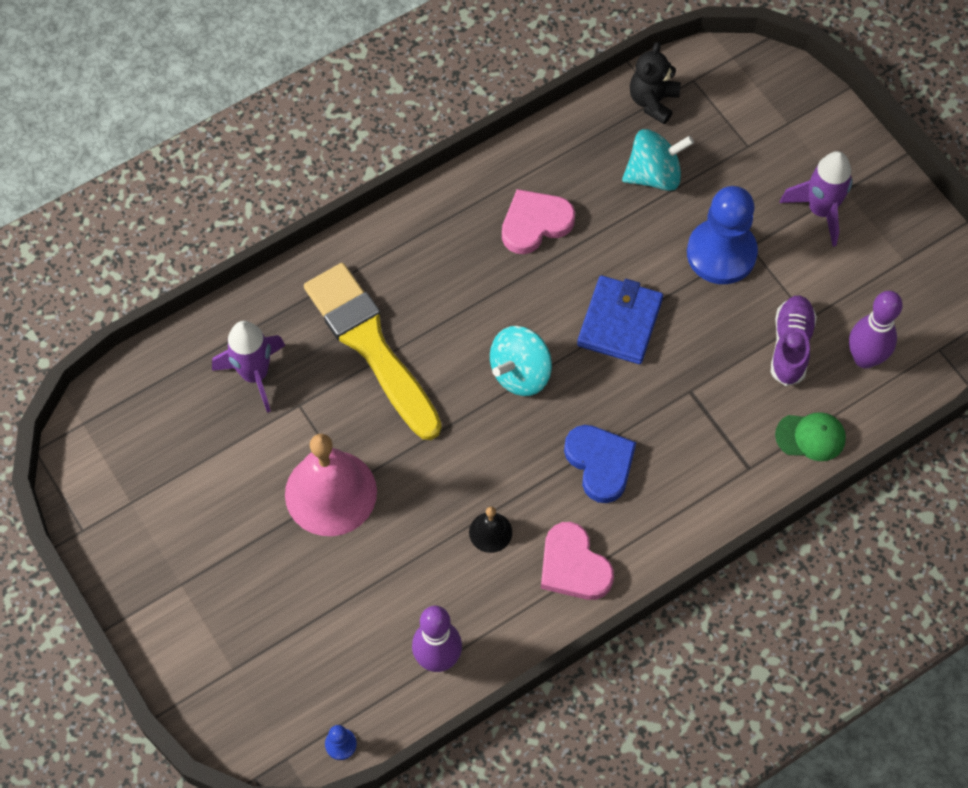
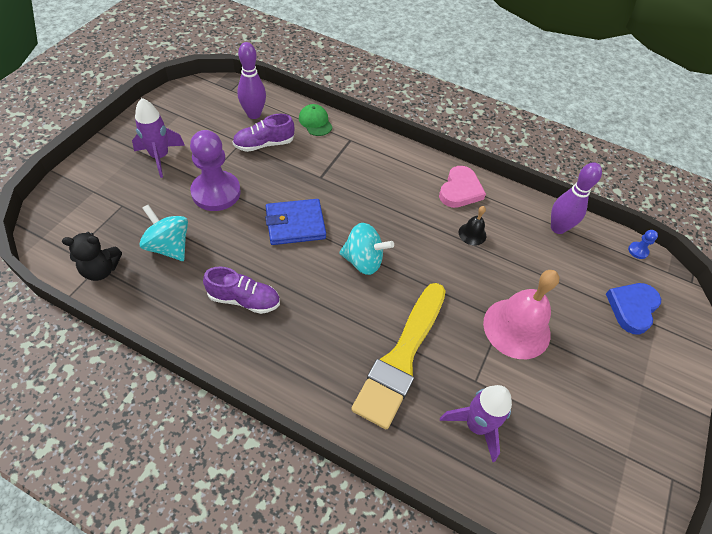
camera: 125 degrees left, 10 degrees down
(535, 223) = (244, 299): pink heart -> purple shoe
(600, 463) = (393, 200): blue heart -> blue heart (632, 308)
(721, 253) = (216, 192): blue pawn -> purple pawn

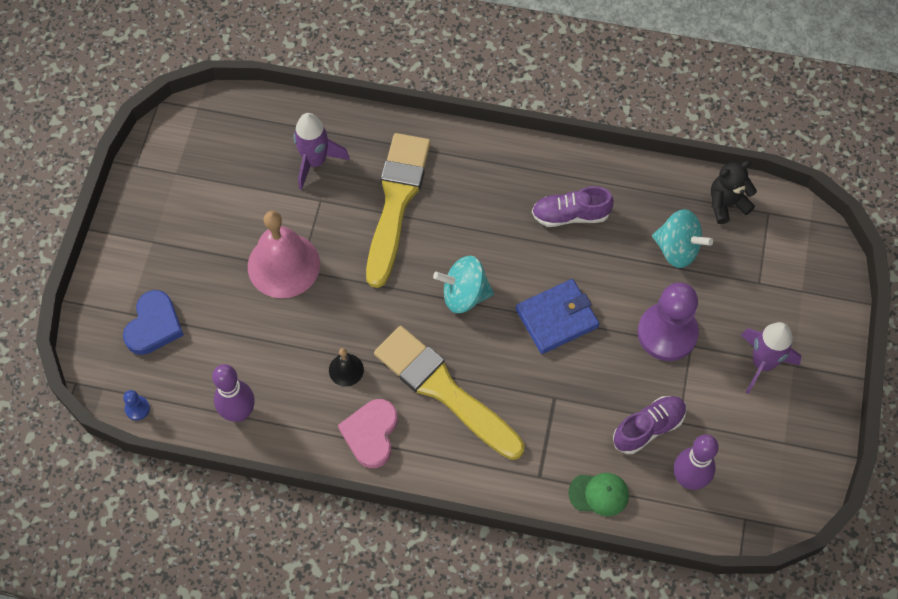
camera: 170 degrees right, 10 degrees up
(315, 122) = (599, 494): green cap -> green cap turned 45 degrees counterclockwise
(400, 201) = (444, 390): none -> yellow brush

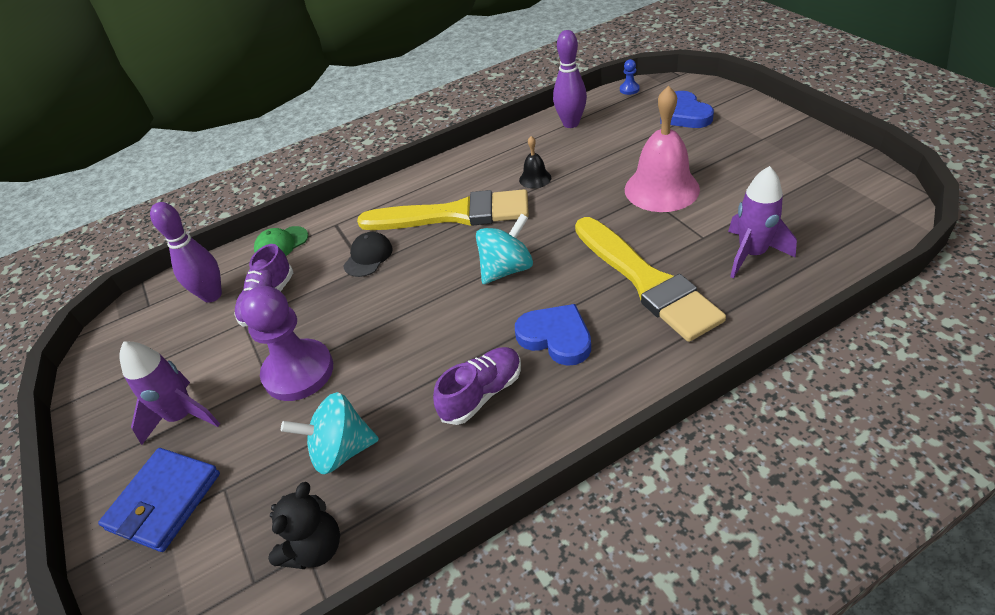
camera: 145 degrees right, 20 degrees down
(371, 434) = (476, 167): pink heart -> none
(492, 213) = (556, 337): none -> blue heart
(544, 405) = (368, 257): none -> black cap
(557, 318) = (412, 310): blue wallet -> blue wallet (164, 501)

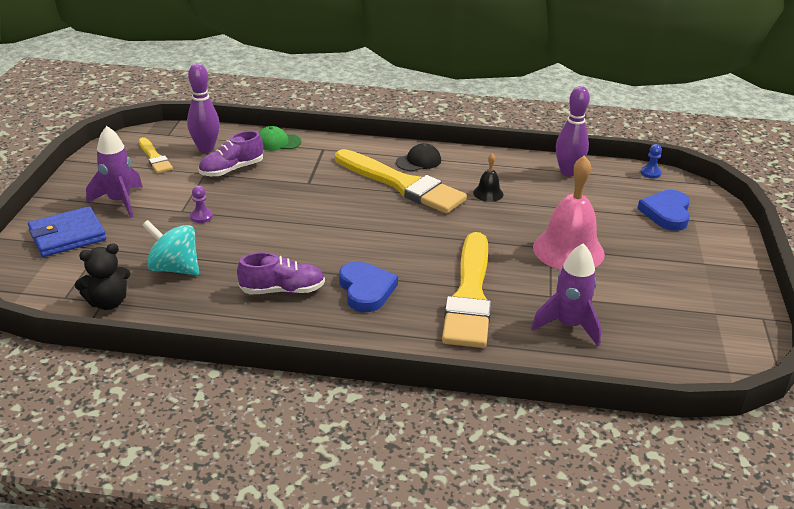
camera: 30 degrees right, 10 degrees down
(164, 340) = (154, 158): none -> yellow brush
(298, 372) = (201, 217): purple pawn -> purple pawn, size x0.40
(368, 257) = (317, 179): black cap -> black cap (418, 161)
(506, 269) = (390, 235): turquoise spinning top -> none

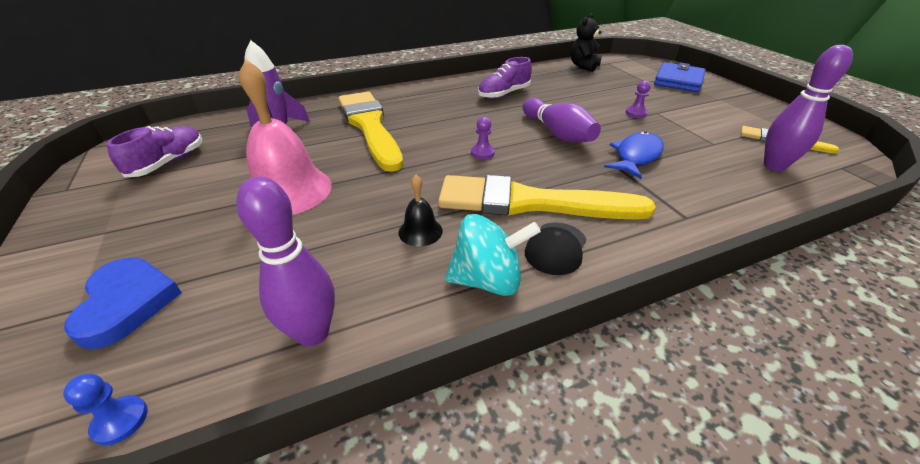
camera: 150 degrees right, 5 degrees up
(120, 202) = (705, 104): purple rocket -> none
(174, 268) = (585, 85): turquoise spinning top -> turquoise spinning top (487, 280)
(231, 170) = (704, 154): purple shoe -> purple shoe (168, 163)
(277, 142) = (743, 204): green cap -> none
(281, 185) = (636, 156): none -> blue fish
(305, 223) = (557, 133): none -> purple bowling pin
(366, 290) = (450, 109): blue heart -> none
(392, 229) = (482, 153): none -> purple pawn

